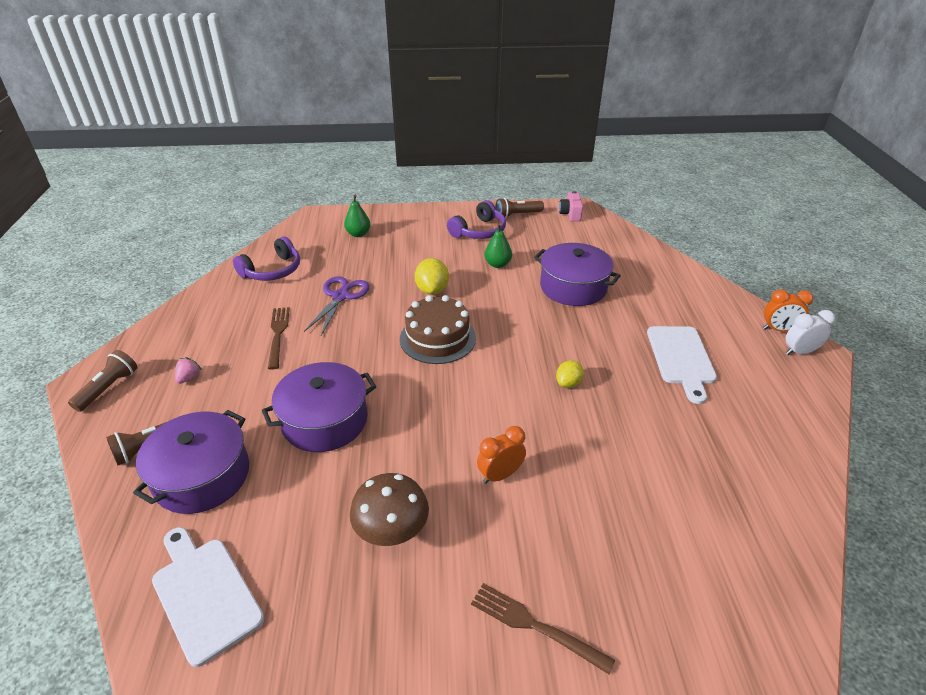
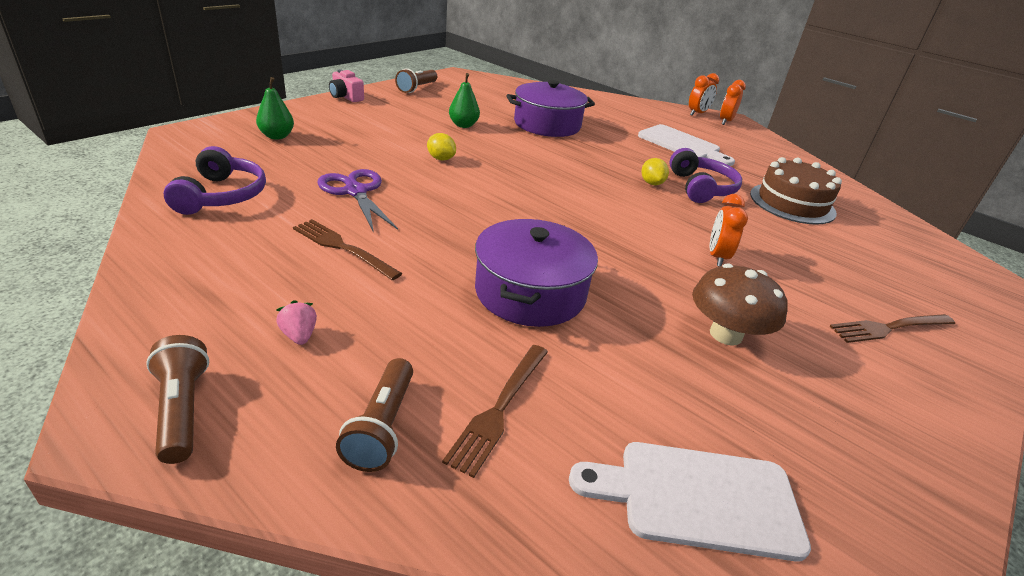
camera: 50 degrees left, 5 degrees down
(202, 476) = (499, 409): purple pot -> brown fork
(432, 290) = (441, 159): yellow lemon -> yellow lemon, size x0.65
(437, 338) = (510, 190): brown cake -> brown cake (792, 203)
(479, 231) = (403, 106): purple headphones -> purple headphones (701, 188)
(570, 214) = (459, 79): pink camera -> pink camera (346, 97)
(799, 352) = (725, 121): white clock -> orange clock

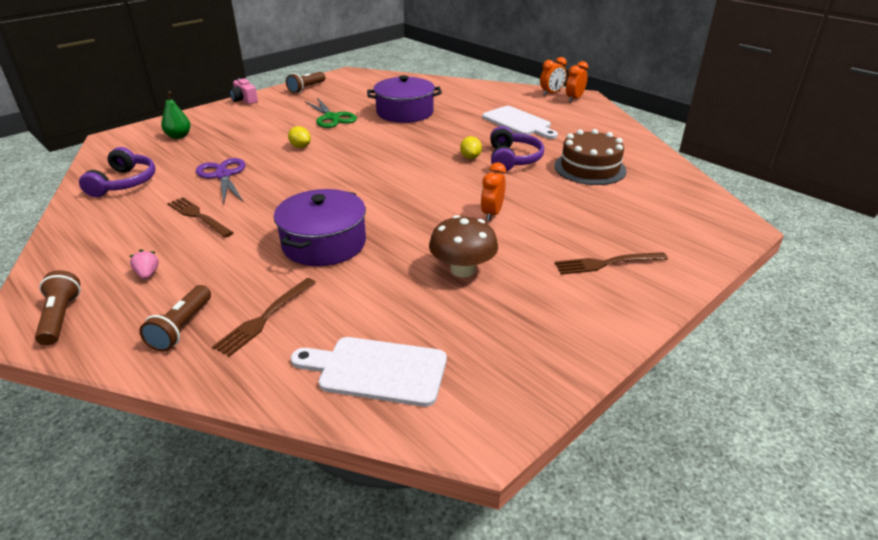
camera: 10 degrees right, 0 degrees up
(463, 125) = (332, 118): green pear -> green scissors

